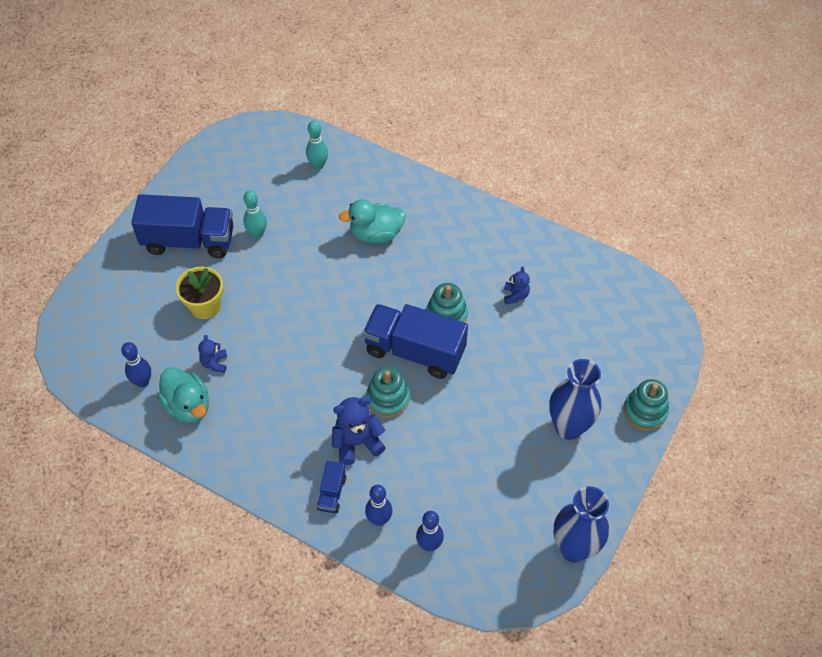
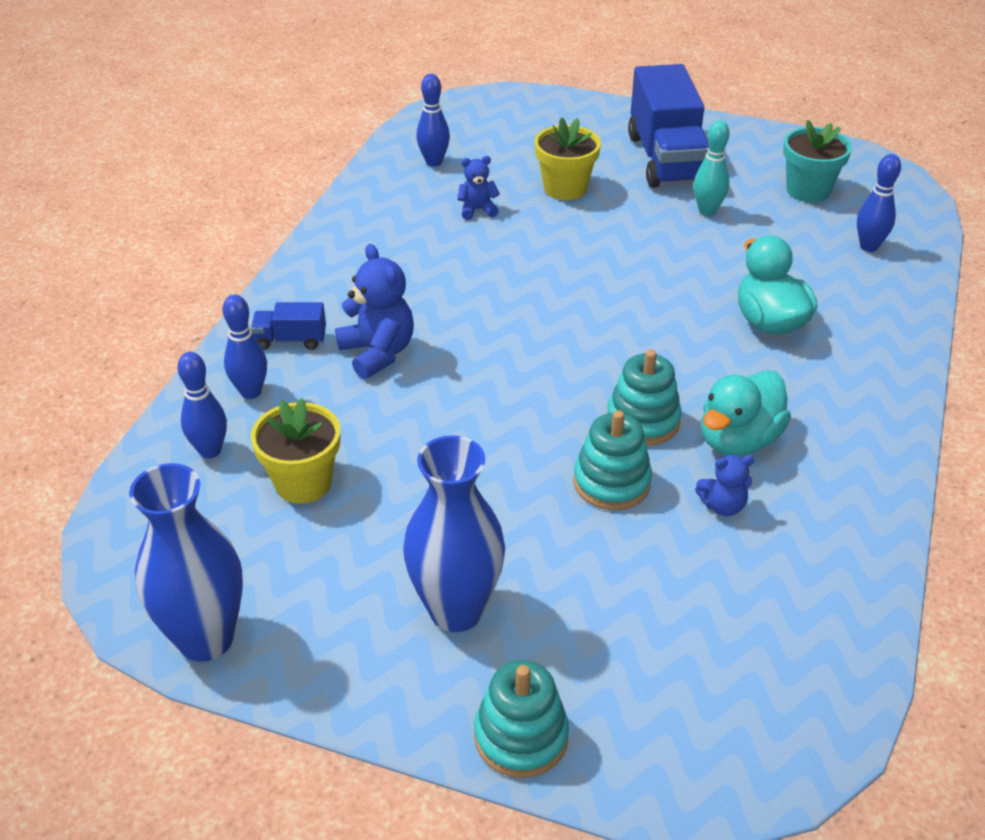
camera: 80 degrees right, 15 degrees down
(188, 406) = (406, 200): turquoise duck -> turquoise duck (738, 440)
(251, 176) = (808, 190): none -> turquoise flower pot
(318, 165) = (868, 246): turquoise bowling pin -> blue bowling pin
(388, 398) = (461, 374): turquoise stacking toy -> turquoise stacking toy (611, 482)
(414, 351) = (558, 392): blue truck -> none
(465, 493) = (303, 482): none -> yellow flower pot

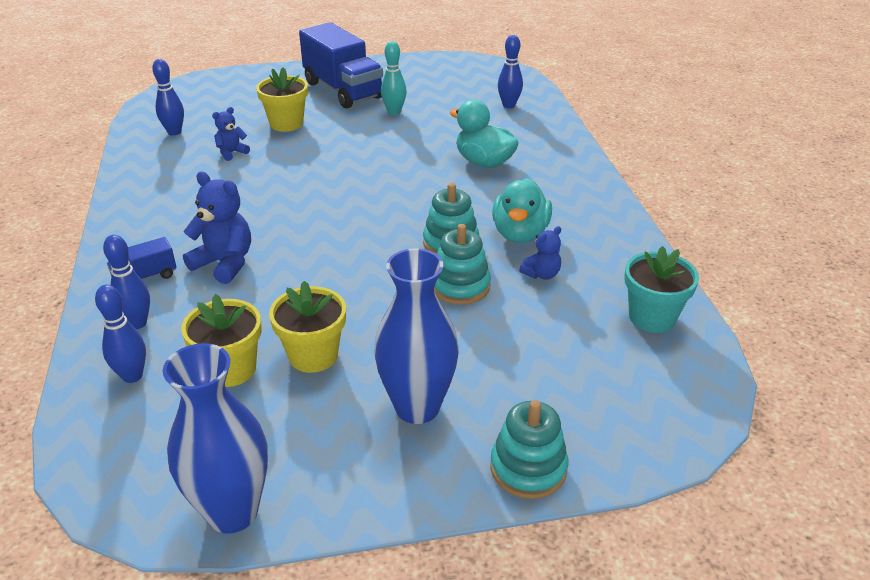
camera: 30 degrees left, 5 degrees down
(393, 501) = (313, 355): none -> yellow flower pot
(808, 190) = (448, 85): turquoise flower pot -> turquoise flower pot (652, 317)

